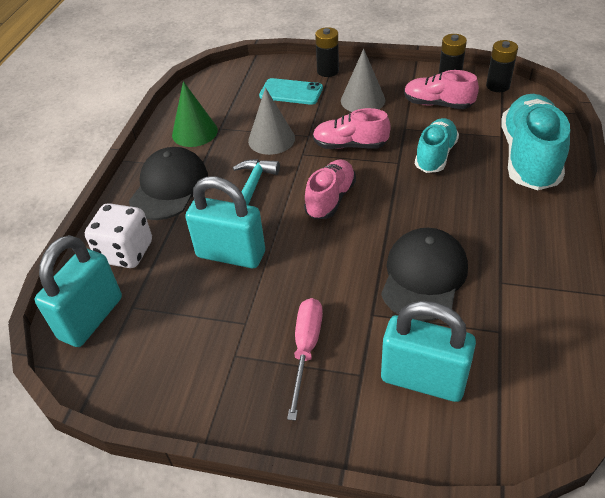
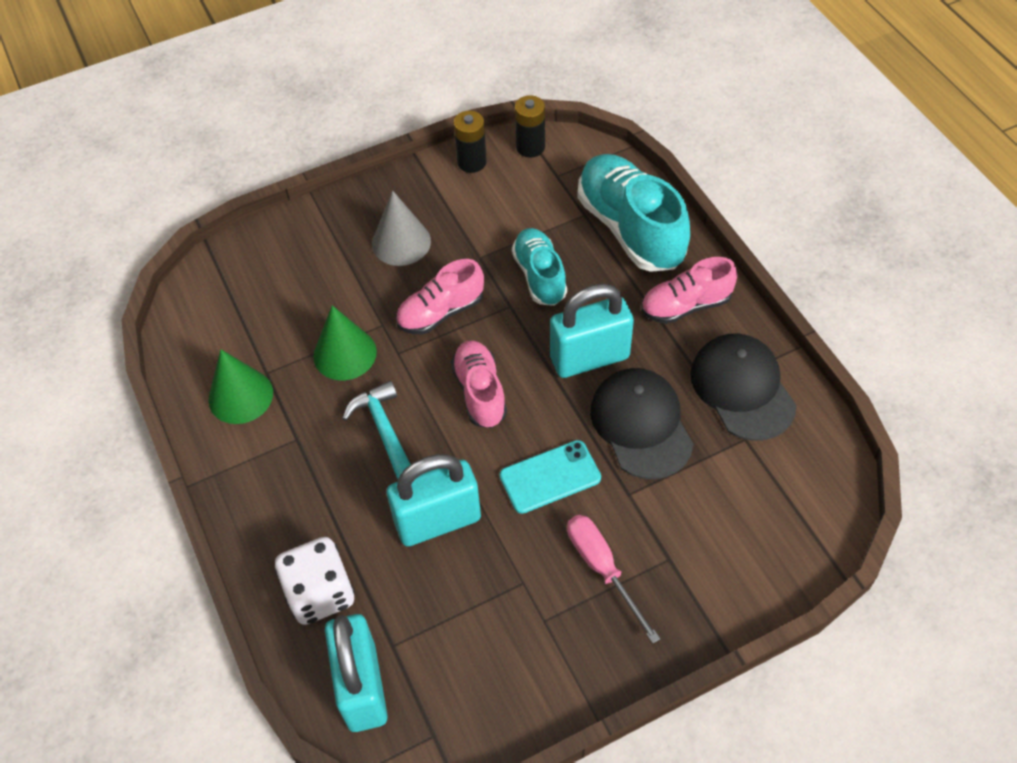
camera: 40 degrees left, 10 degrees up
(169, 187) = (286, 485): black cap -> black cap (742, 388)
(271, 139) = (345, 353): grey cone -> green cone
(291, 92) = (305, 274): turquoise phone -> turquoise phone (550, 477)
(328, 71) = (322, 220): black battery -> none
(423, 379) = (721, 527): turquoise padlock -> turquoise padlock (589, 358)
(438, 104) = (488, 205): pink shoe -> pink shoe (685, 305)

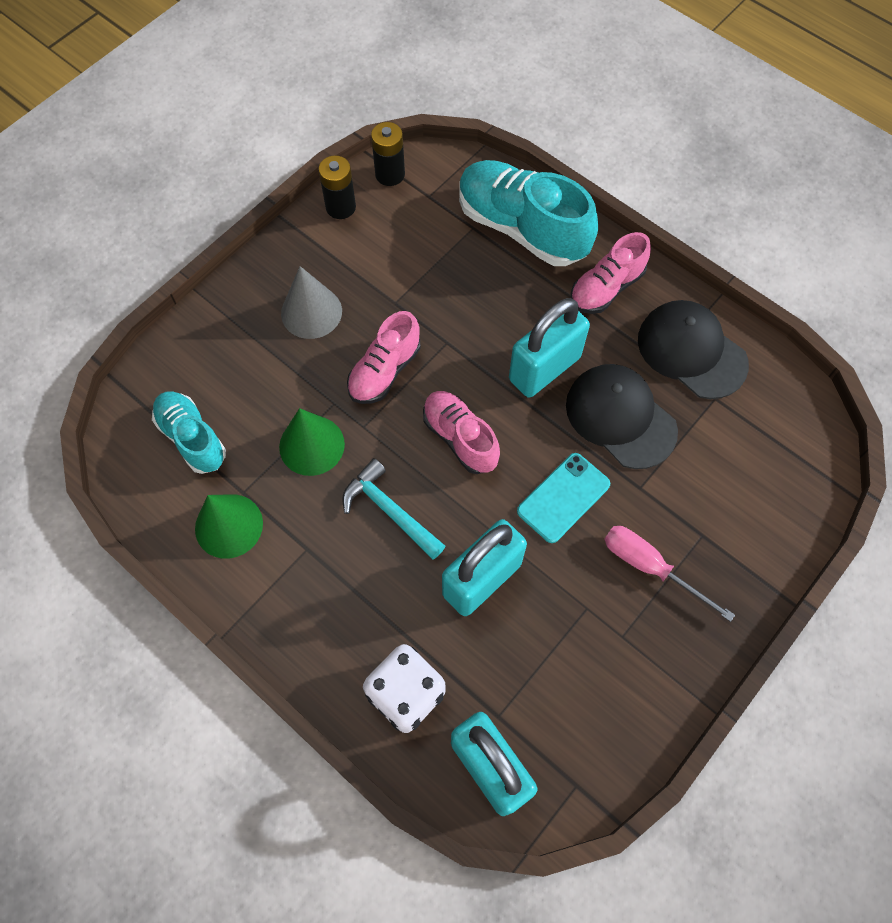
camera: 25 degrees left, 10 degrees up
(539, 276) = (460, 303): turquoise shoe -> turquoise shoe (192, 438)

